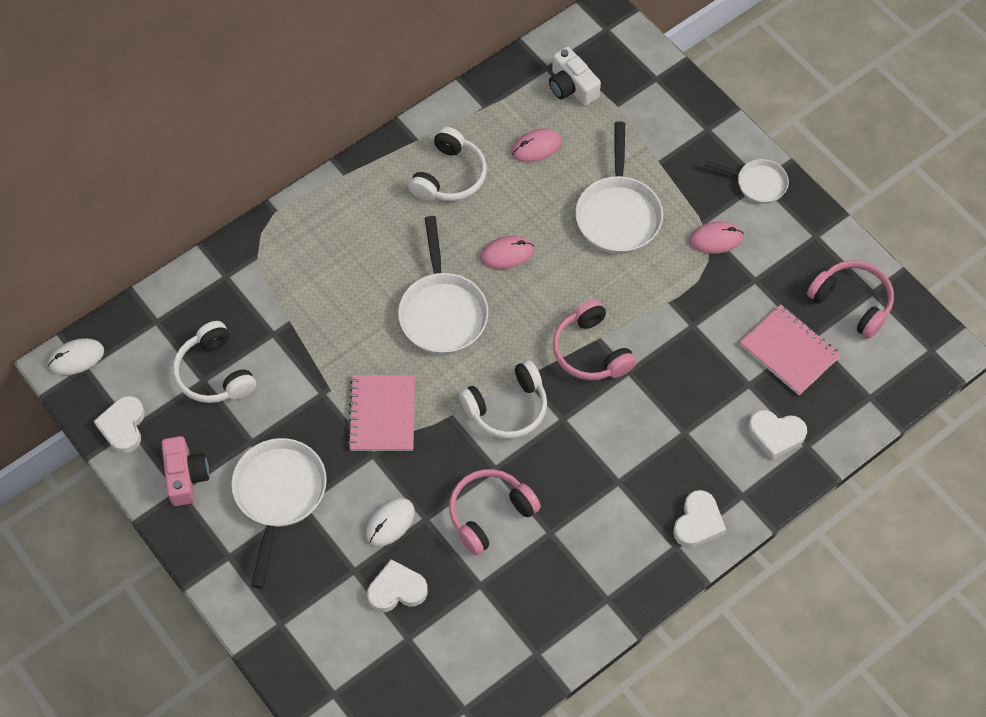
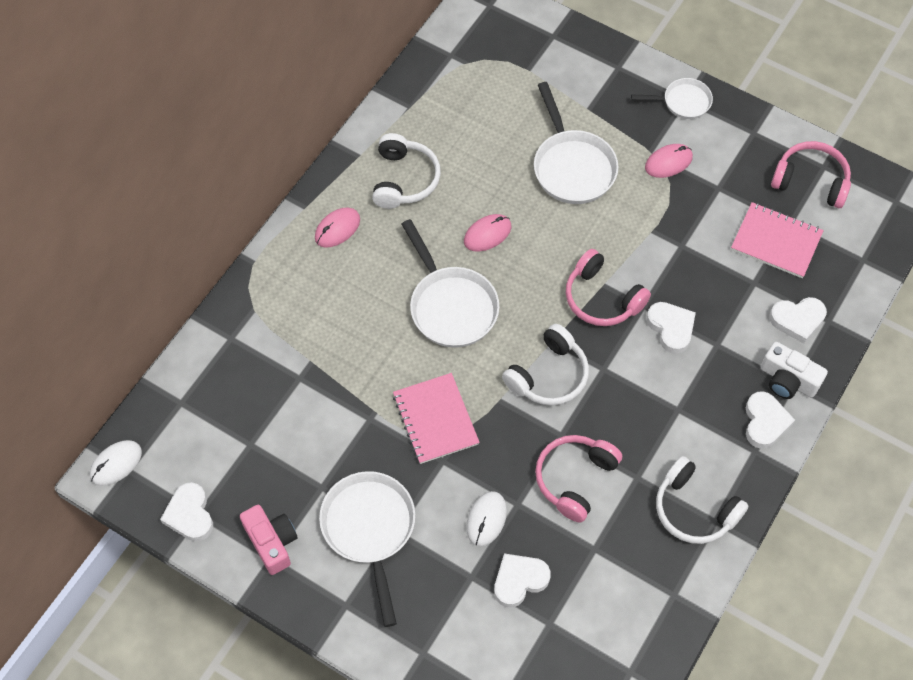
camera: 20 degrees left, 0 degrees up
(214, 373) = (258, 434): white headphones -> white headphones (694, 509)
(536, 147) = (472, 129): pink mouse -> pink mouse (337, 229)
(571, 87) = (481, 65): white camera -> white camera (788, 380)
(646, 402) = (671, 328): none -> white heart

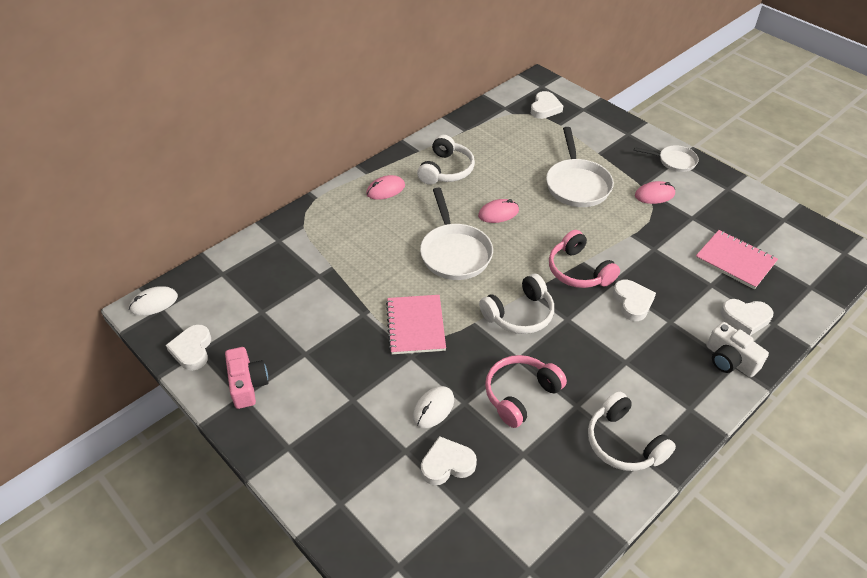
camera: 15 degrees right, 15 degrees down
(369, 529) = (331, 393): white pan -> none
(765, 422) = (703, 388): white heart -> white heart (545, 108)
(810, 181) = (771, 226): pink headphones -> none

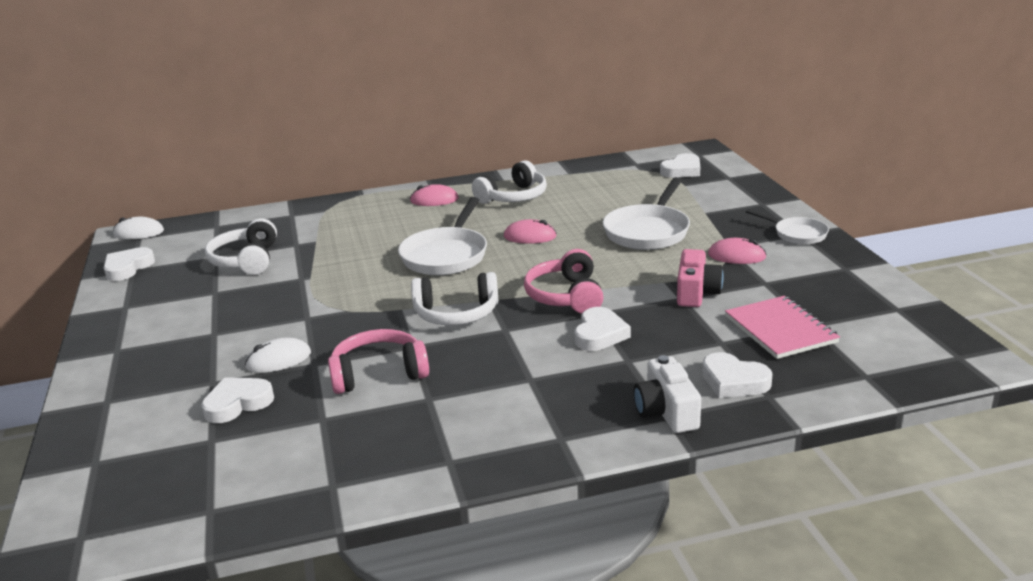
camera: 30 degrees right, 20 degrees down
(247, 384) = (140, 300): pink camera -> pink camera (696, 292)
(415, 326) = (339, 297): pink notebook -> none
(447, 464) = (237, 403): white heart -> white heart turned 45 degrees counterclockwise
(623, 443) = (443, 443): white headphones -> white headphones (246, 260)

